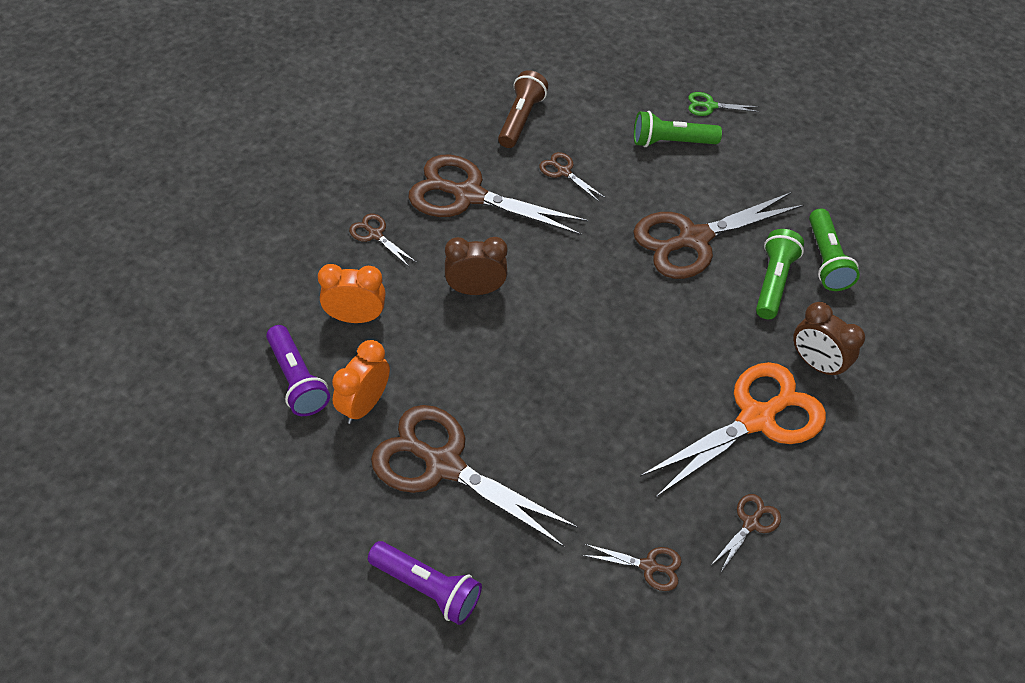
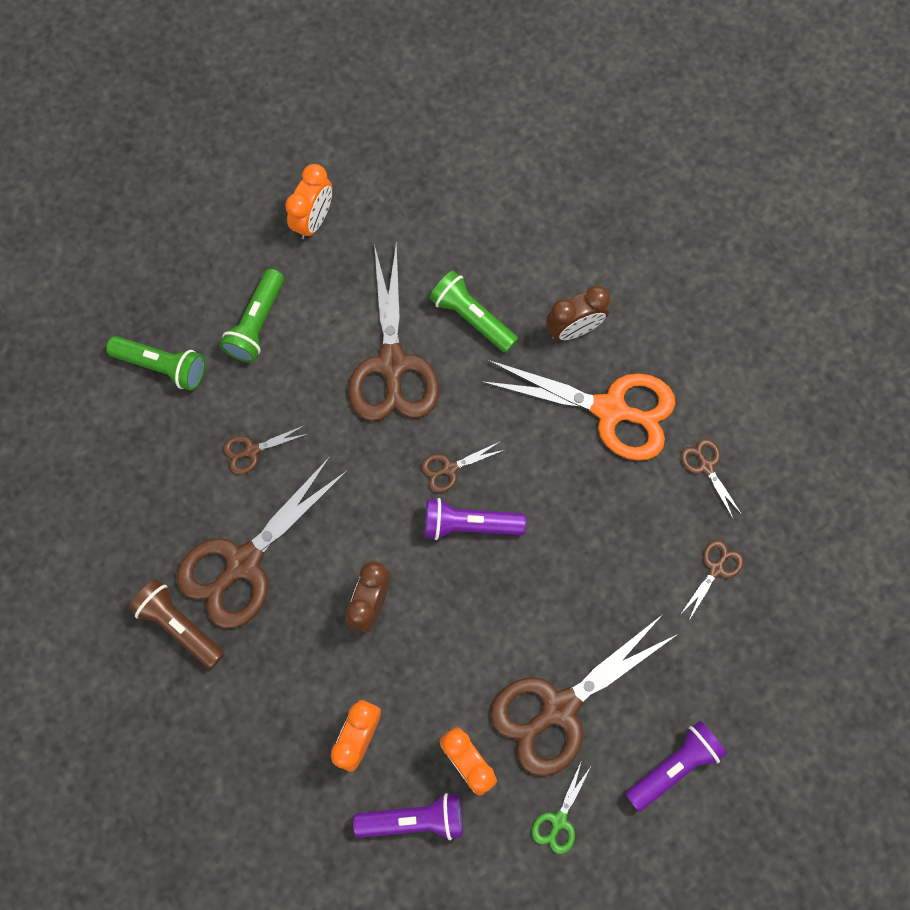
camera: 65 degrees left, 20 degrees up
(375, 235) = (258, 680): brown scissors -> brown scissors (449, 468)
(521, 119) = (156, 463): brown flashlight -> brown flashlight (179, 625)
(582, 339) = (469, 524): none -> purple flashlight
(710, 106) = (222, 259): green scissors -> green scissors (559, 821)
(756, 419) = (610, 410): orange scissors -> orange scissors turned 120 degrees clockwise
(783, 149) = (314, 220): none -> orange clock
(825, 260) = (465, 257): green flashlight -> green flashlight (162, 366)

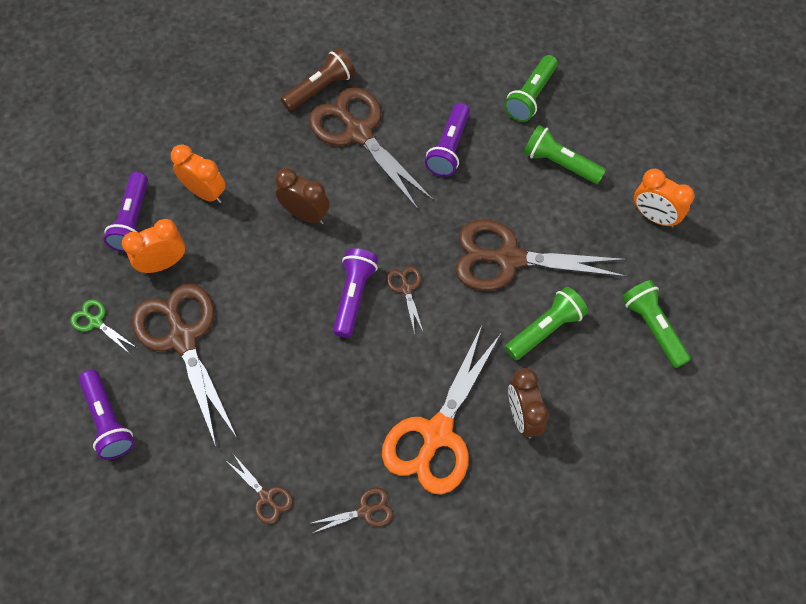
camera: 100 degrees right, 10 degrees down
(251, 451) = (449, 148): brown scissors -> purple flashlight
(449, 214) = (653, 327): none -> green flashlight

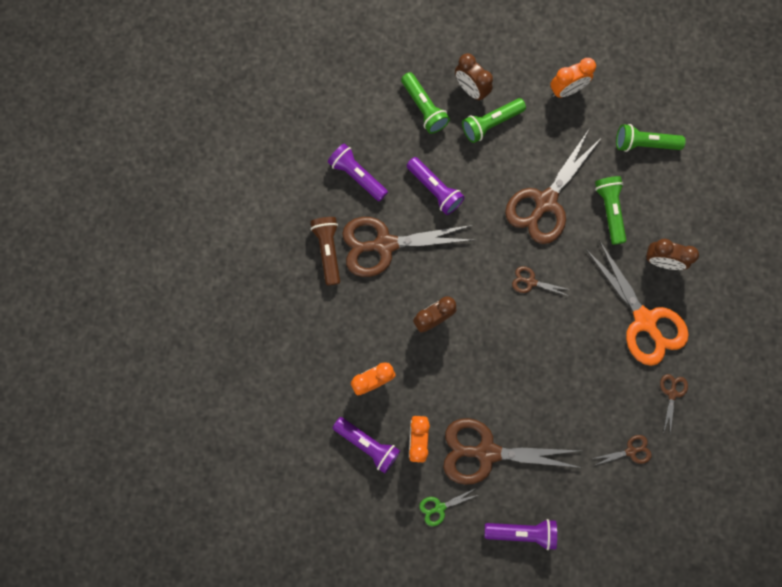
camera: 60 degrees left, 15 degrees up
(354, 296) = (517, 319): purple flashlight -> purple flashlight (357, 175)
(583, 127) = (471, 89): none -> brown clock

